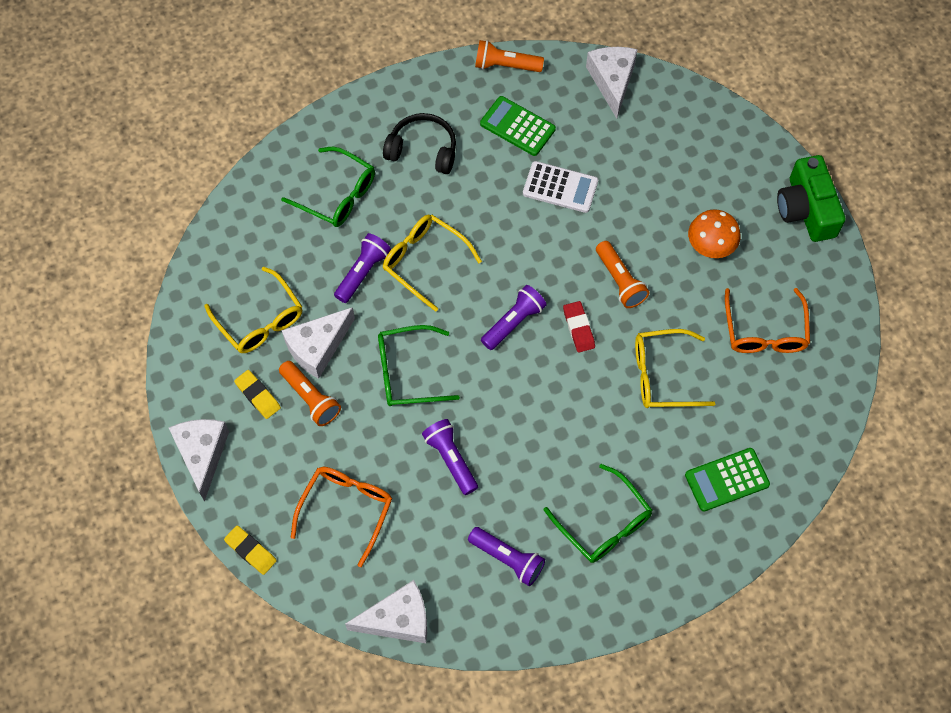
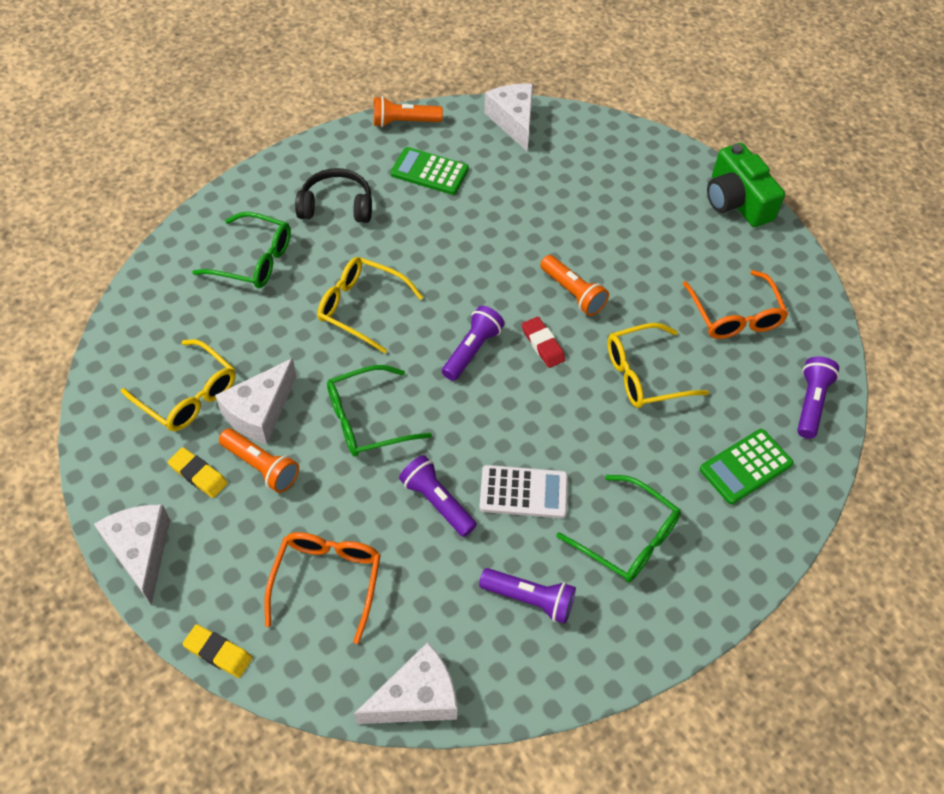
camera: 15 degrees left, 10 degrees down
(363, 272) = (296, 329): purple flashlight -> purple flashlight (811, 403)
(560, 187) = (487, 218): white calculator -> white calculator (523, 492)
(710, 246) = (654, 247): orange mushroom -> none

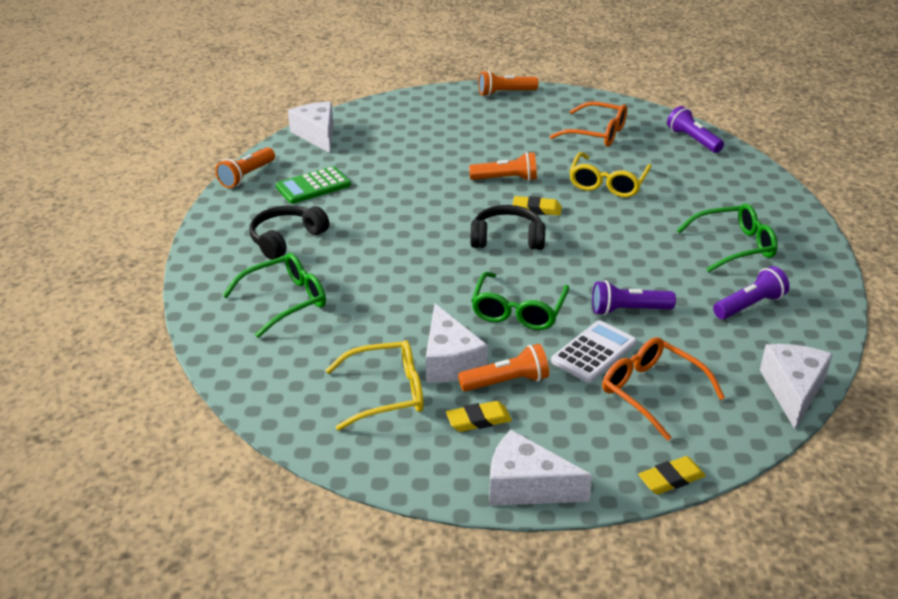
camera: 50 degrees left, 20 degrees down
(361, 308) = (405, 269): yellow glasses -> none
(472, 350) = (507, 239): purple flashlight -> black headphones
(513, 121) = (317, 135): white cheese -> white cheese turned 45 degrees clockwise
(523, 492) = (656, 270): white calculator -> white calculator (594, 352)
(543, 344) = (537, 209): red eraser -> yellow eraser
(736, 201) = (505, 93): green camera -> orange flashlight
(745, 466) = (719, 181): green calculator -> none

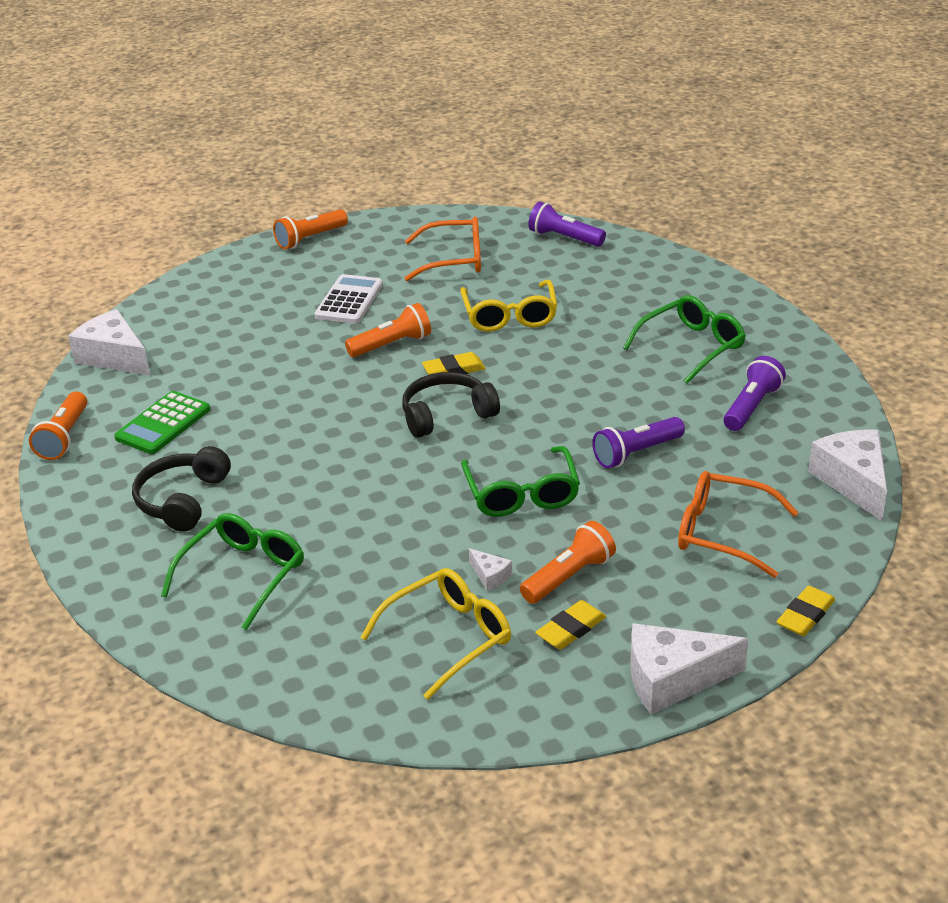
camera: 25 degrees left, 0 degrees up
(450, 361) = (490, 576): white cheese -> white cheese, size x0.45
(594, 352) = (635, 511): white calculator -> white calculator (349, 300)

